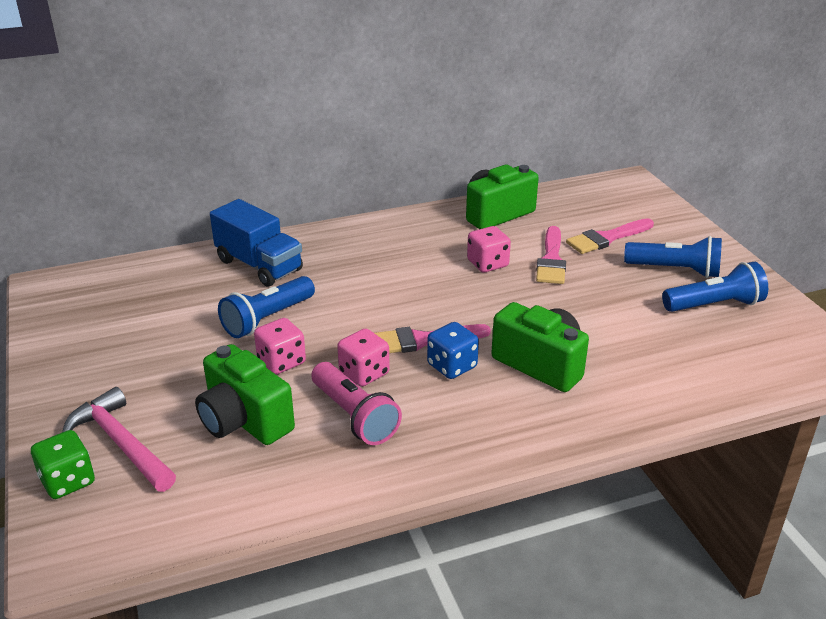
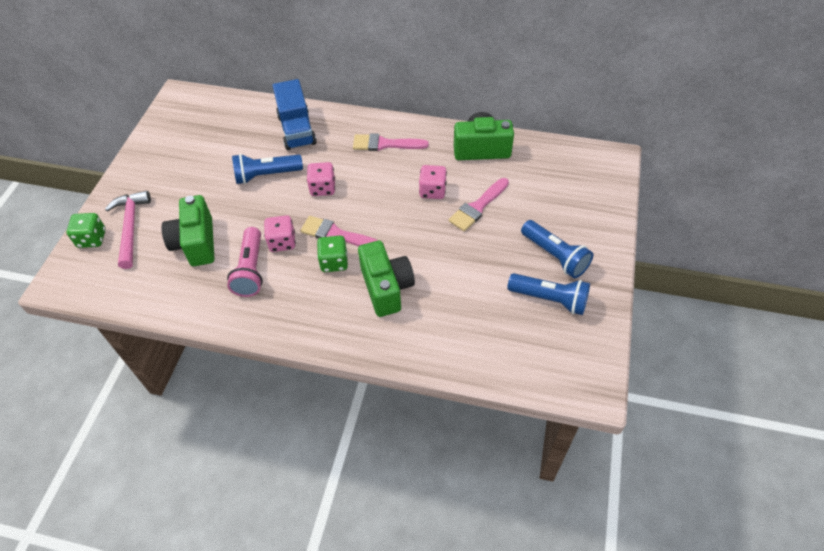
camera: 35 degrees right, 20 degrees up
(281, 361) = (247, 211): pink dice -> pink dice (322, 188)
(452, 366) = (334, 262): blue dice -> green dice
(606, 238) = (536, 205): pink brush -> pink brush (385, 144)

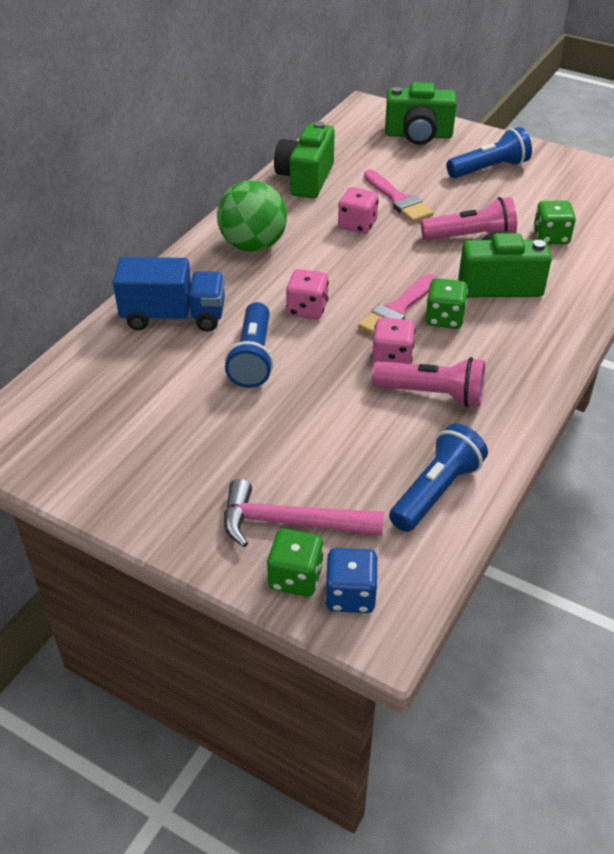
camera: 75 degrees left, 10 degrees down
(80, 264) = (350, 595): none -> blue dice
(196, 243) = (359, 446): green camera -> green camera (418, 135)
(385, 144) = (253, 245): pink brush -> green ball
(444, 260) = (471, 237): none -> pink flashlight
(466, 313) = (551, 237): none -> green dice
(550, 299) = (545, 184): blue flashlight -> blue flashlight (436, 491)

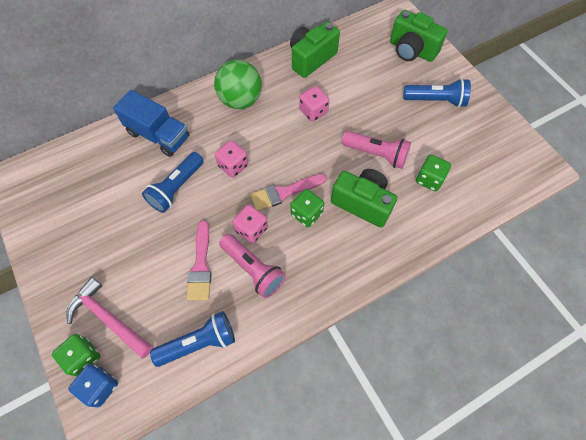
camera: 30 degrees right, 20 degrees up
(398, 200) = (355, 101): pink brush -> pink brush (200, 266)

